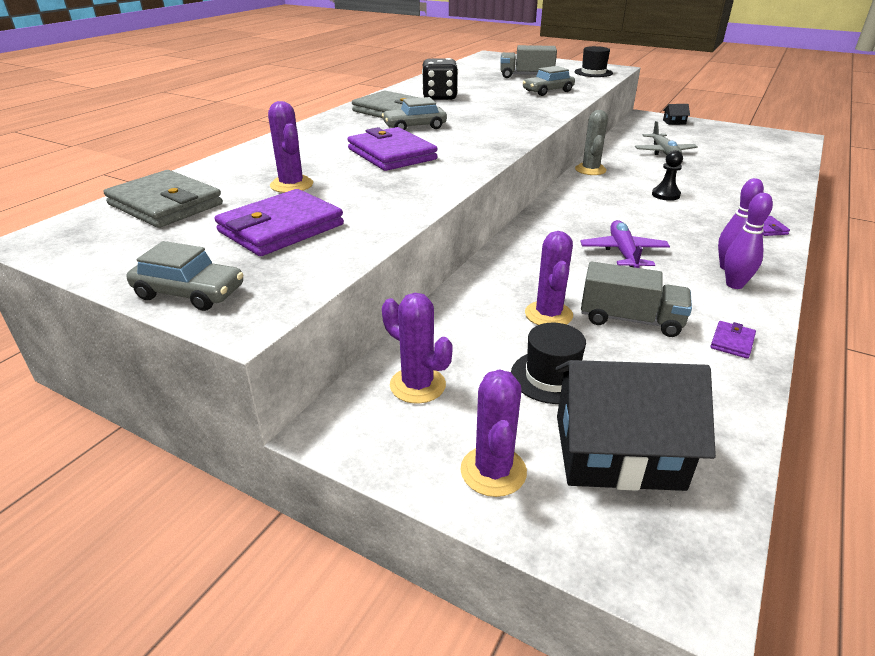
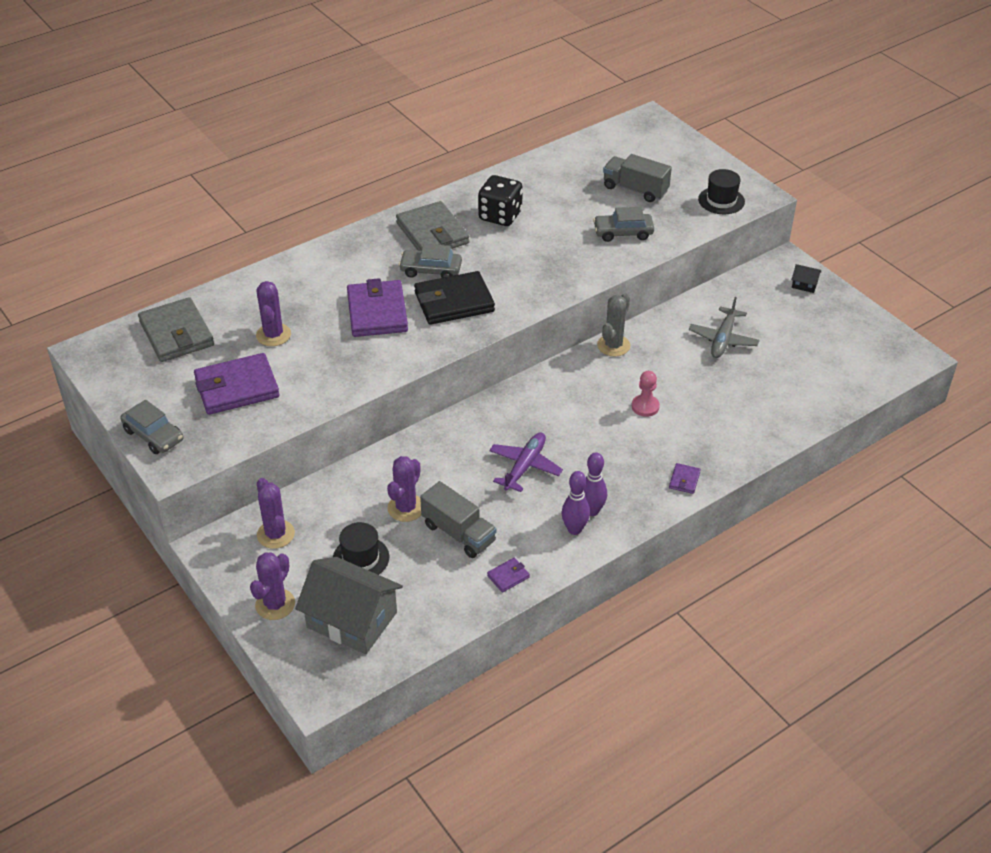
camera: 25 degrees right, 10 degrees up
(459, 138) = (454, 302): none -> black wallet
(617, 452) = (352, 620): black house -> grey house
(665, 195) = (645, 406): black pawn -> pink pawn

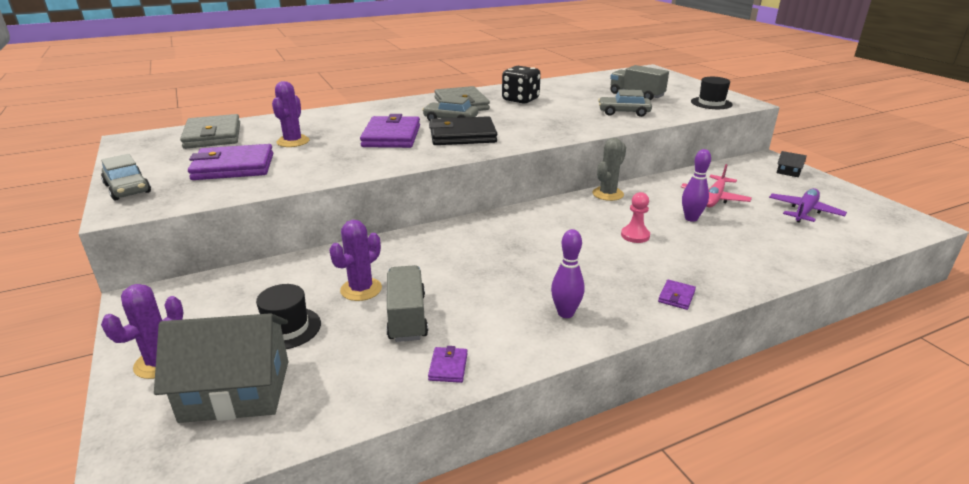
camera: 10 degrees right, 15 degrees down
(275, 534) = (213, 297): purple cactus -> none
(352, 620) = (236, 391): grey house -> grey house turned 45 degrees counterclockwise
(458, 533) = (407, 317): grey truck -> grey truck turned 150 degrees counterclockwise
(508, 576) = (448, 367): purple wallet -> purple wallet turned 60 degrees counterclockwise
(524, 467) = (500, 268): purple plane -> purple plane (804, 212)
(574, 529) = (541, 328): purple bowling pin -> purple bowling pin (691, 218)
(723, 339) = (714, 198): grey plane -> pink plane

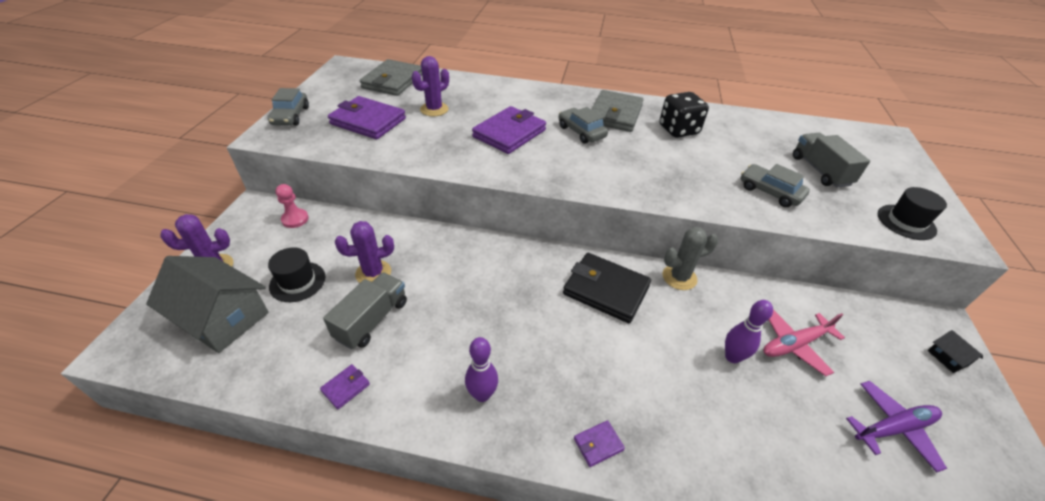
camera: 35 degrees right, 15 degrees up
(462, 135) = (567, 157): black wallet -> black wallet (606, 290)
(635, 235) = (646, 345): pink pawn -> pink pawn (295, 219)

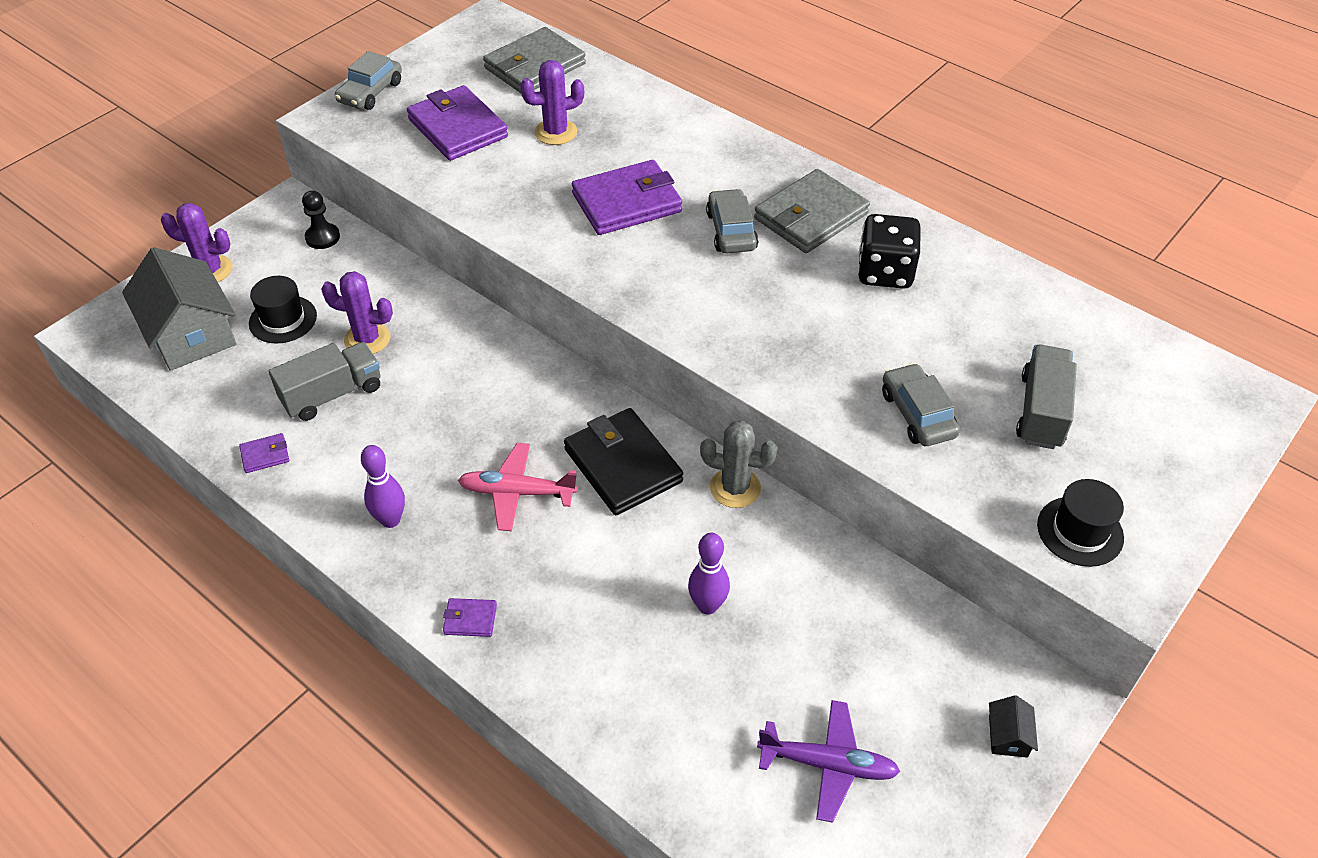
camera: 30 degrees right, 5 degrees up
(295, 219) = (322, 237): pink pawn -> black pawn
(794, 344) = (806, 628): pink plane -> pink plane (517, 493)

